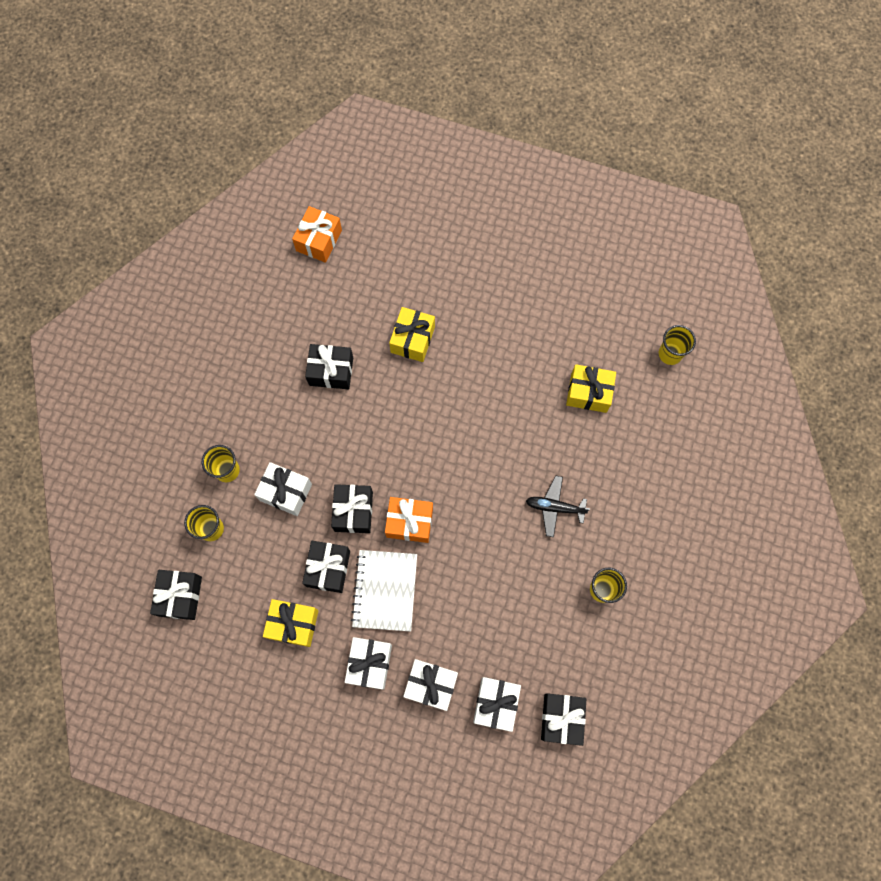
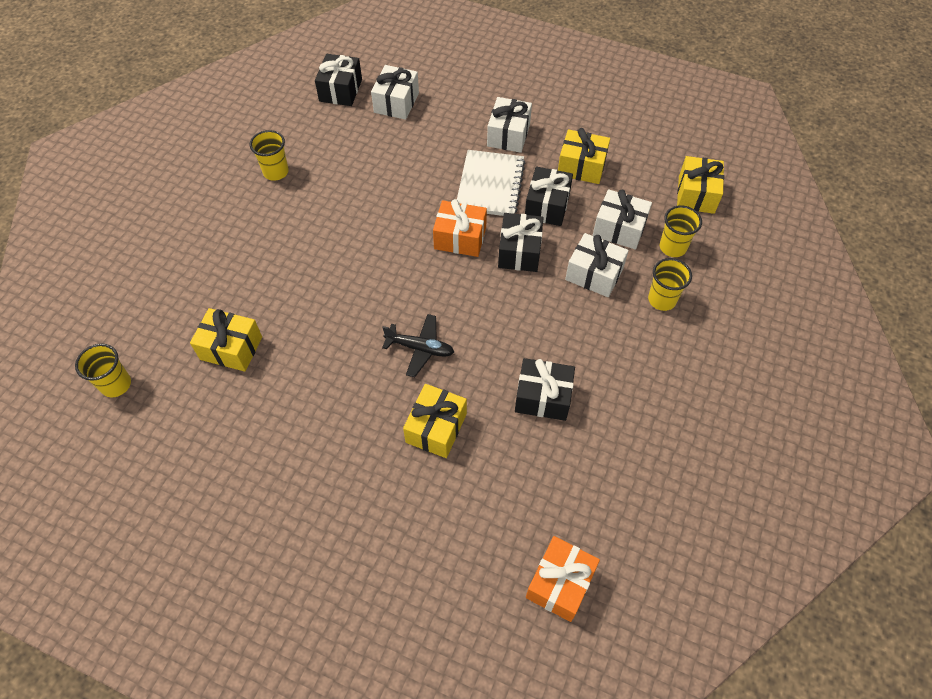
camera: 175 degrees left, 15 degrees down
(180, 596) = (696, 195): black gift -> yellow gift
(431, 685) = (453, 118): white gift -> white gift (619, 229)
(554, 507) = (303, 240): black plane -> black plane (420, 348)

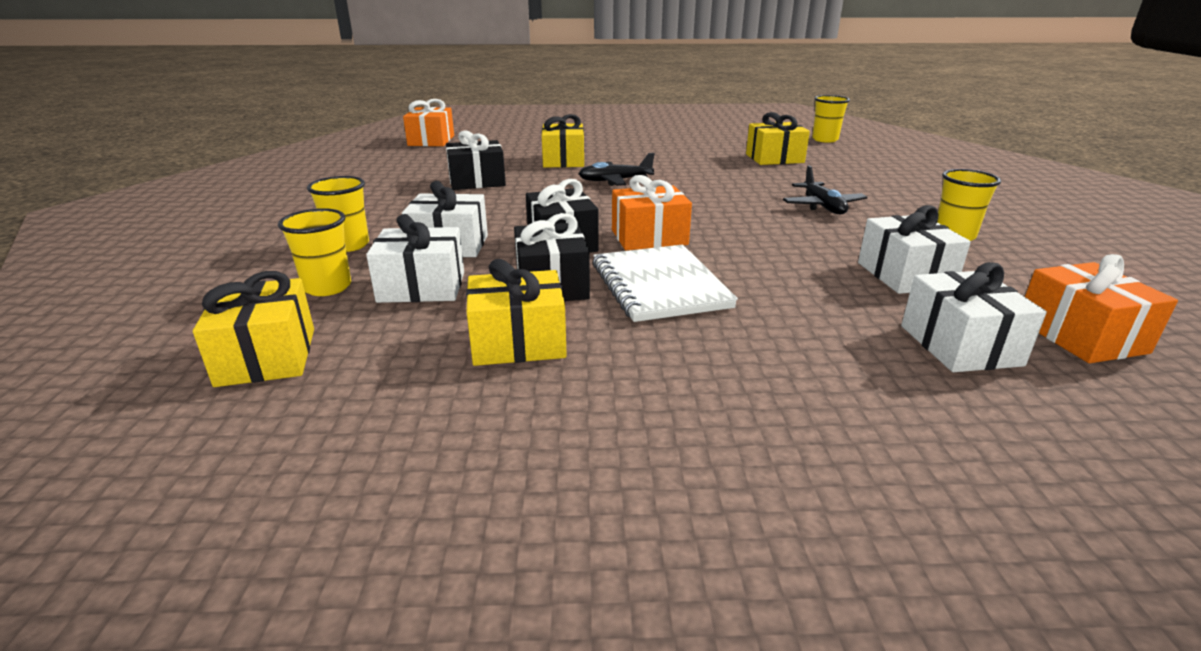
camera: 155 degrees right, 30 degrees down
(305, 237) = (822, 206): none -> black plane
(340, 90) = (1080, 336): black gift -> orange gift
(508, 135) = (695, 352): white gift -> white gift (905, 275)

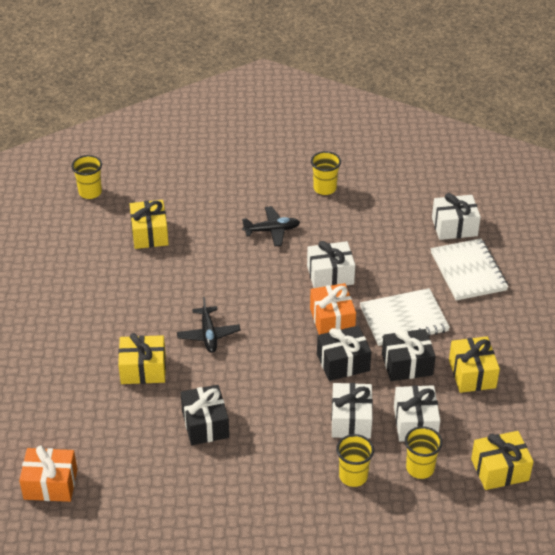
camera: 90 degrees left, 15 degrees up
(820, 354) = (468, 271): none -> white notebook
(905, 275) = (382, 223): white gift -> white gift (330, 275)
(1080, 336) = (441, 188): orange gift -> none

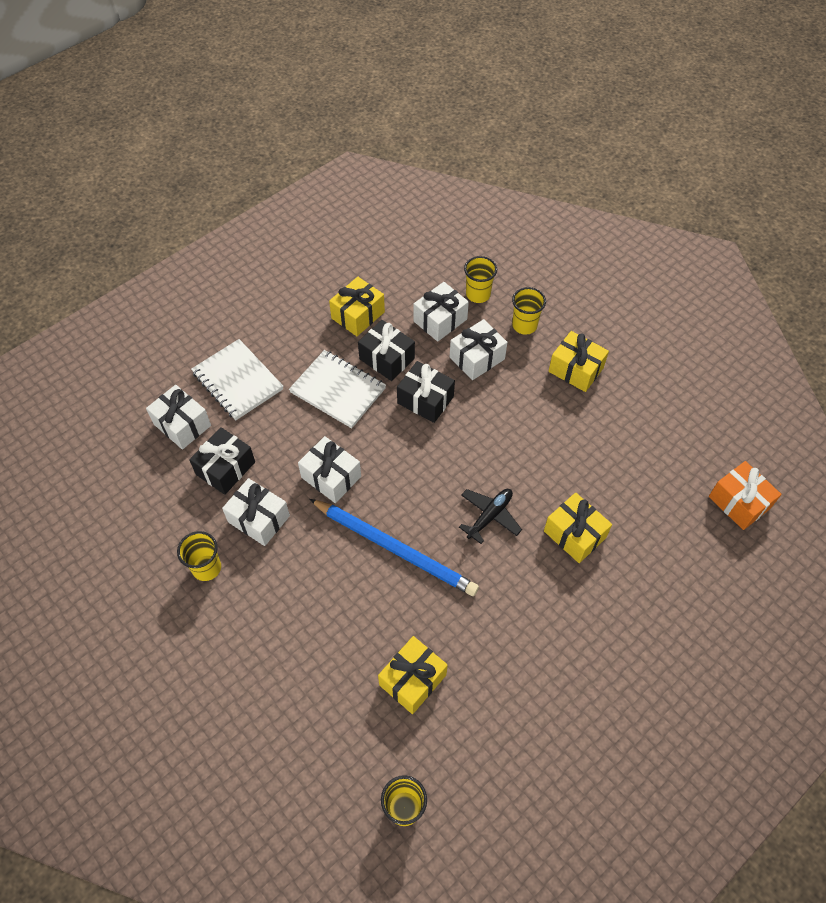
camera: 130 degrees left, 15 degrees up
(205, 424) = (578, 445): black gift -> black gift (225, 468)
(240, 275) = (395, 548): none -> blue pencil
(272, 230) = (311, 568): black plane -> none
(332, 320) = (385, 438): orange gift -> none
(335, 226) = (259, 519): none -> white gift
(468, 271) = (237, 381): white notebook -> white notebook turned 75 degrees counterclockwise
(500, 470) = (434, 254): yellow gift -> yellow gift (576, 369)

